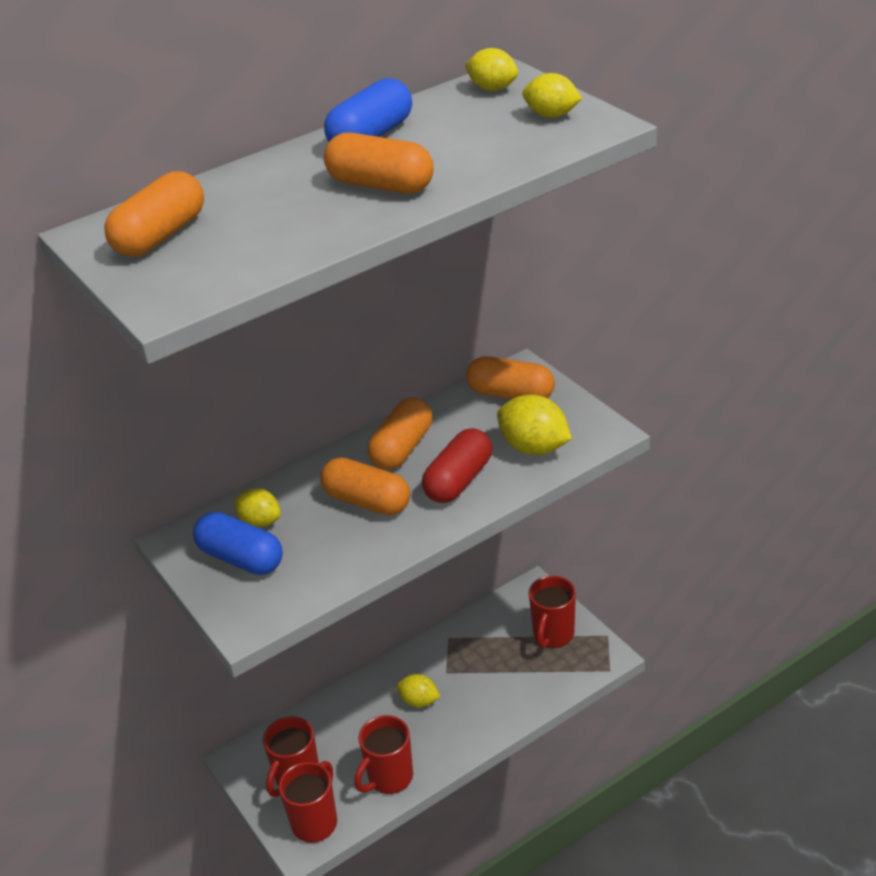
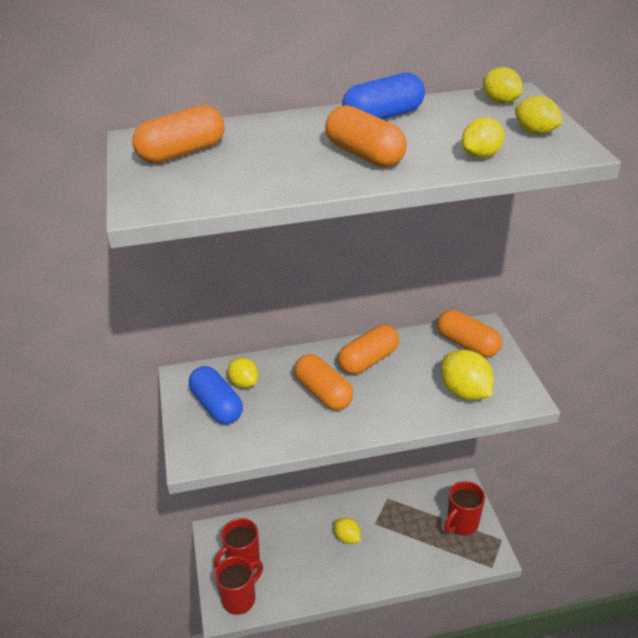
camera: 20 degrees right, 0 degrees up
(389, 778) = (302, 587): red mug -> none
(458, 480) = (396, 399): red capsule -> none
(509, 155) = (481, 155): none -> yellow lemon

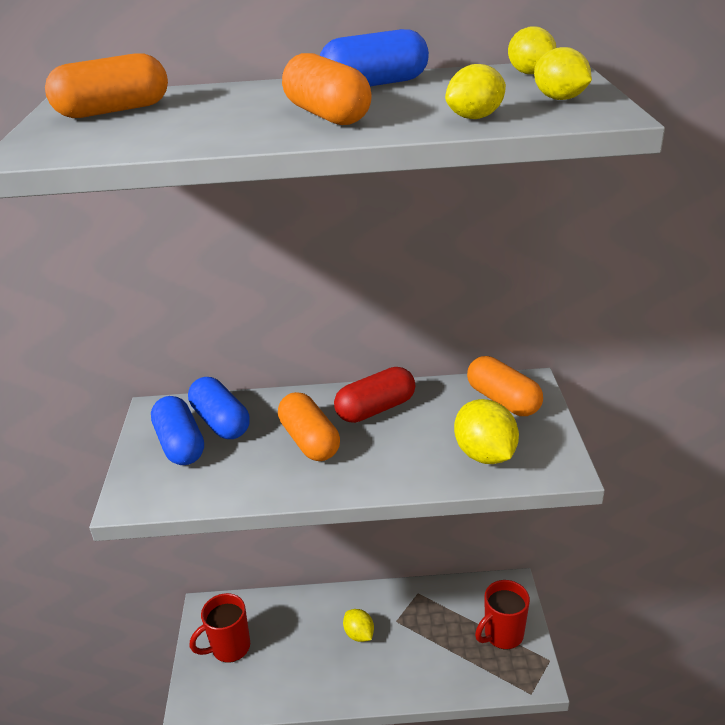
camera: 10 degrees right, 5 degrees down
(240, 599) = (215, 691): red mug -> none
(244, 383) = (221, 422): yellow lemon -> blue capsule
(368, 360) = (375, 409): orange capsule -> red capsule

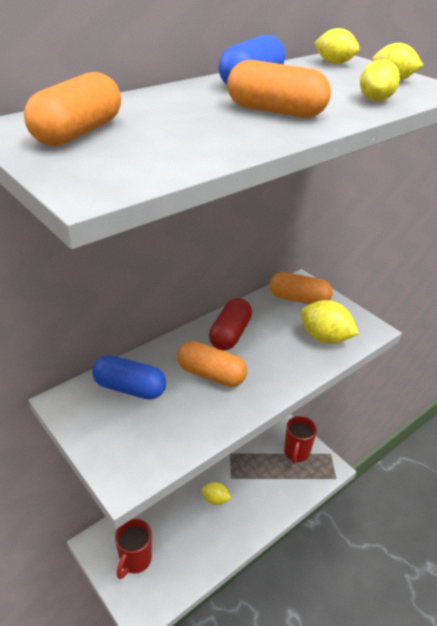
camera: 40 degrees left, 5 degrees up
(180, 444) = (117, 419): blue capsule -> none

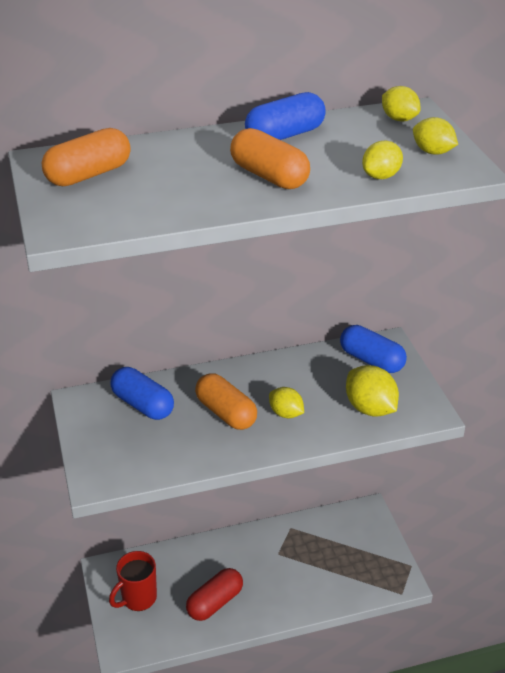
camera: 25 degrees right, 0 degrees up
(215, 499) = (249, 569): yellow lemon -> yellow lemon (286, 413)
(230, 334) = (270, 379): red capsule -> red capsule (215, 602)
(296, 452) = (369, 551): red mug -> none
(299, 299) = (371, 360): orange capsule -> blue capsule

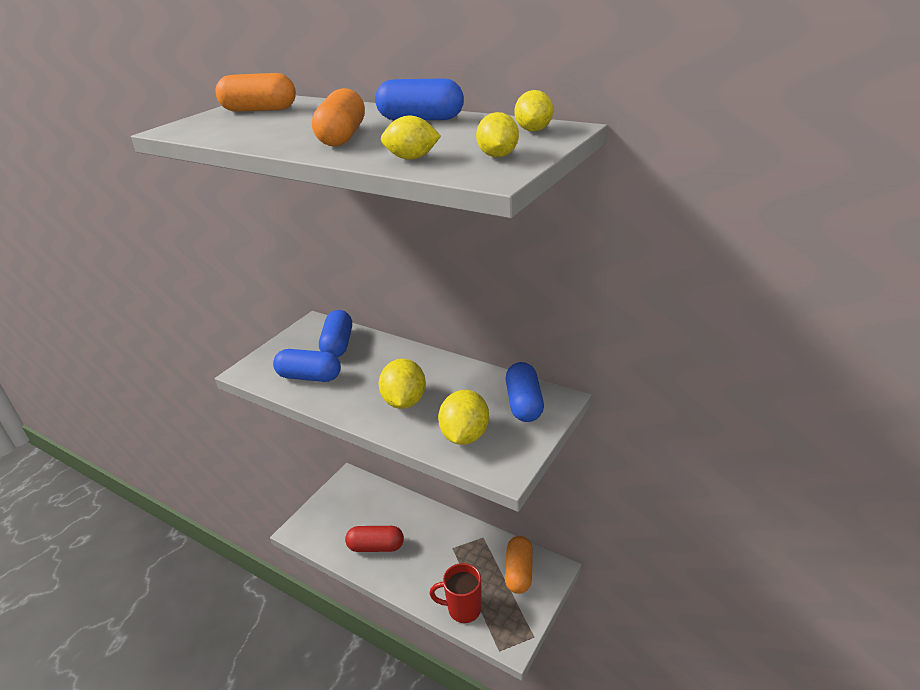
camera: 50 degrees right, 5 degrees down
(138, 598) = (342, 508): red mug -> red mug (463, 609)
(169, 446) = (309, 377): none -> blue capsule
(226, 413) = (371, 378): orange capsule -> orange capsule (519, 572)
(286, 413) = (404, 401): yellow lemon -> yellow lemon, size x1.59

